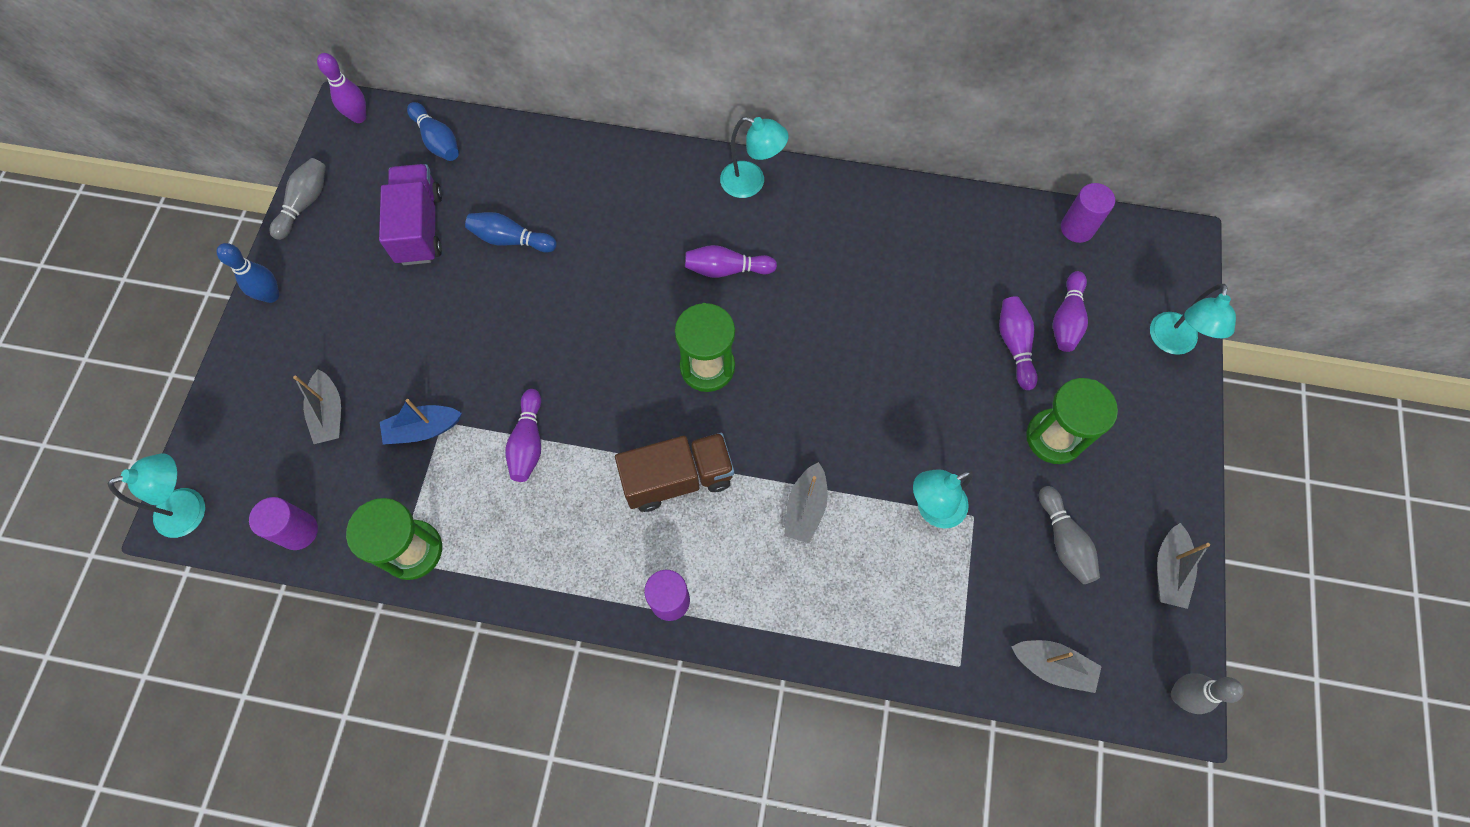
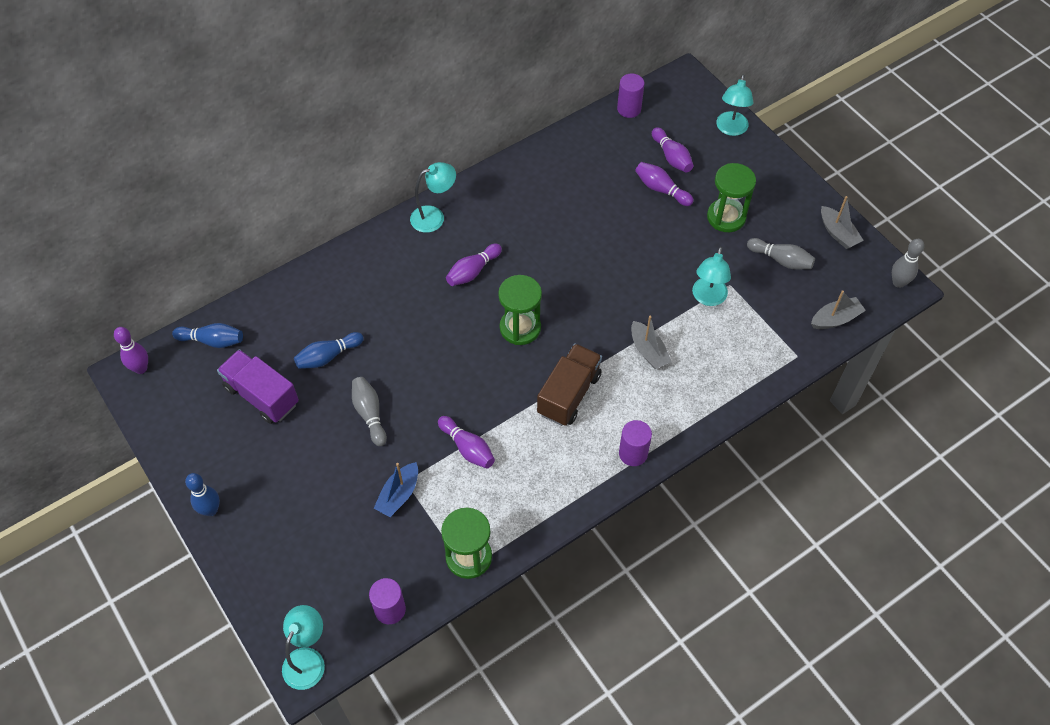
camera: 45 degrees left, 10 degrees down
(305, 204) = (167, 444): grey bowling pin -> grey bowling pin (370, 414)
(329, 413) = (331, 537): grey boat -> none
(1172, 343) = (731, 129): turquoise lamp -> turquoise lamp turned 45 degrees clockwise

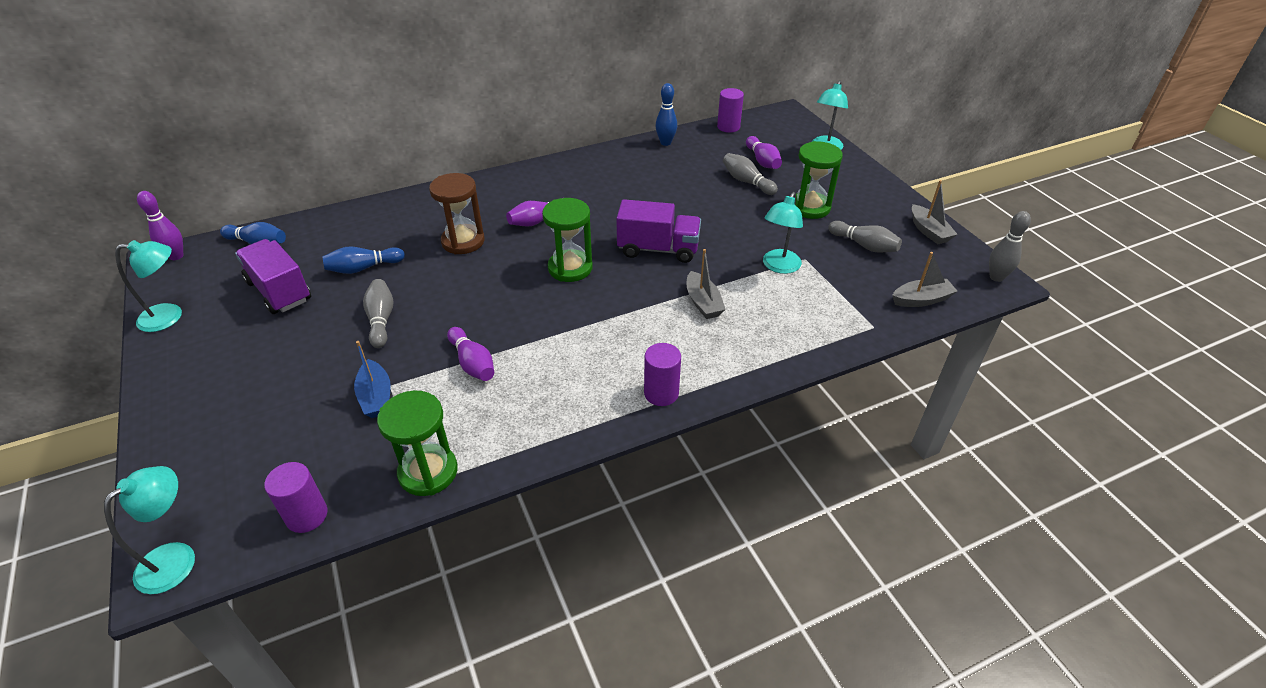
camera: 10 degrees right, 15 degrees down
(211, 510) = (164, 383): blue bowling pin -> blue bowling pin (665, 143)
(398, 495) = (376, 397): blue boat -> blue boat turned 60 degrees counterclockwise
(409, 309) = (463, 241): none -> brown hourglass
(434, 217) = (517, 179): turquoise lamp -> turquoise lamp (170, 316)
(569, 394) = (603, 329): brown truck -> none
(595, 292) = (658, 249): none -> purple truck
(661, 189) = (747, 182): purple bowling pin -> grey bowling pin

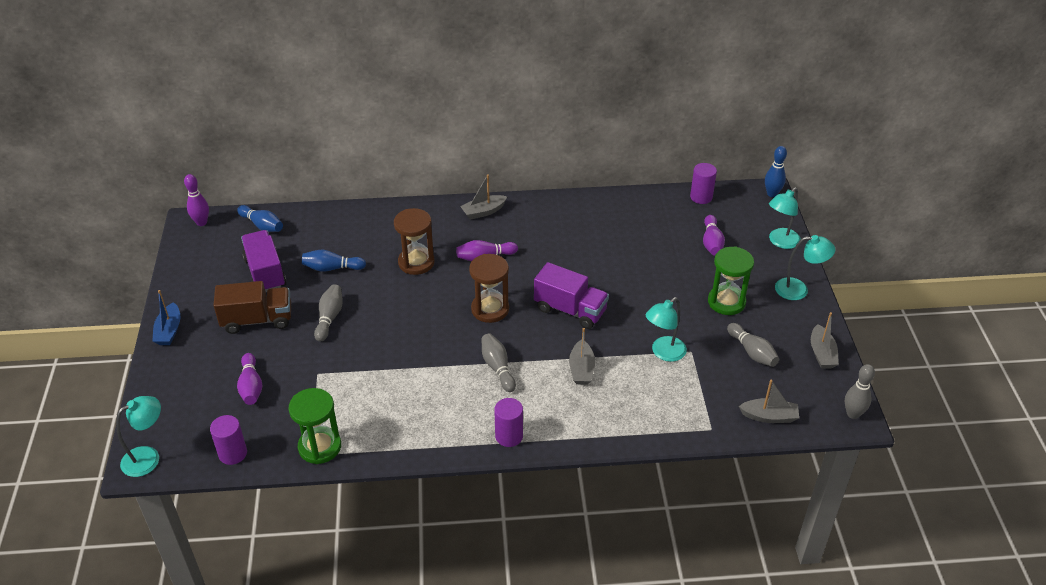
camera: 20 degrees right, 0 degrees up
(170, 316) = (185, 275): turquoise lamp -> turquoise lamp (798, 290)
(286, 344) = (257, 320): none -> brown truck
(376, 397) = (305, 380): blue boat -> blue boat (169, 331)
(472, 363) = (381, 372): purple bowling pin -> purple bowling pin (251, 386)
(516, 180) = (483, 212): none -> grey boat
(570, 268) = (490, 309): green hourglass -> brown hourglass
(665, 143) = (633, 202): blue bowling pin -> blue bowling pin (772, 194)
(747, 182) = (684, 261): grey bowling pin -> grey bowling pin (498, 368)

